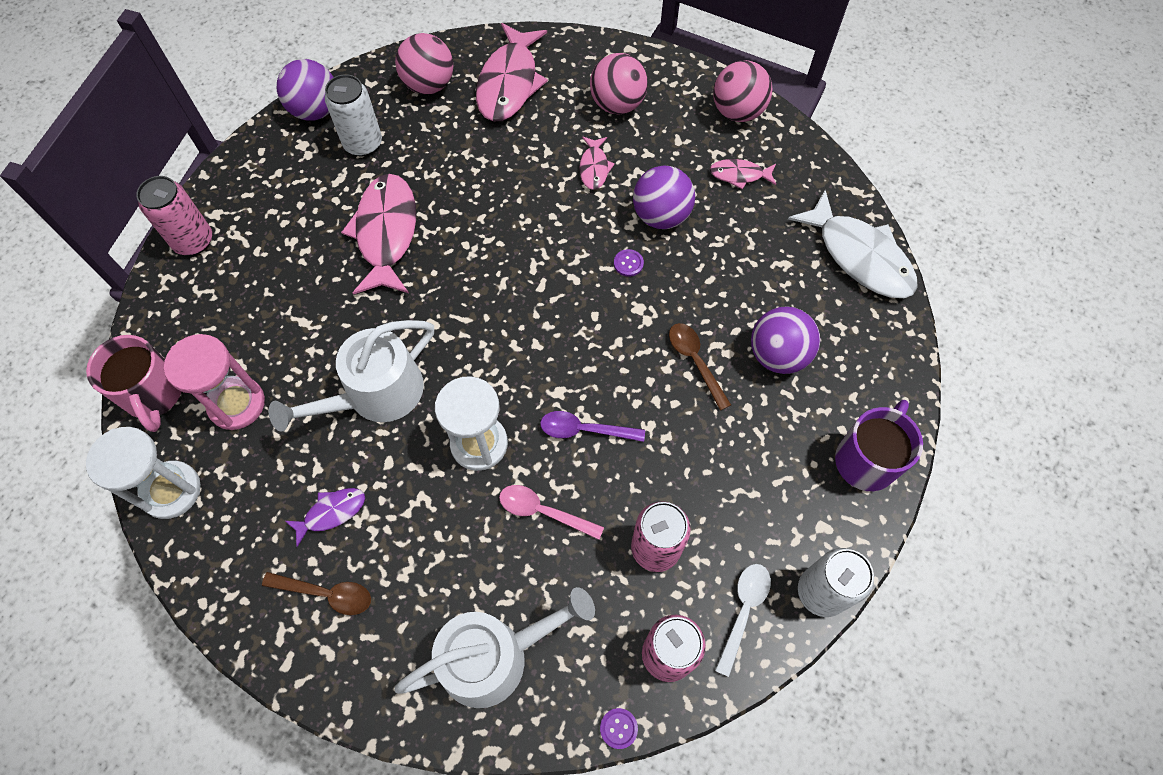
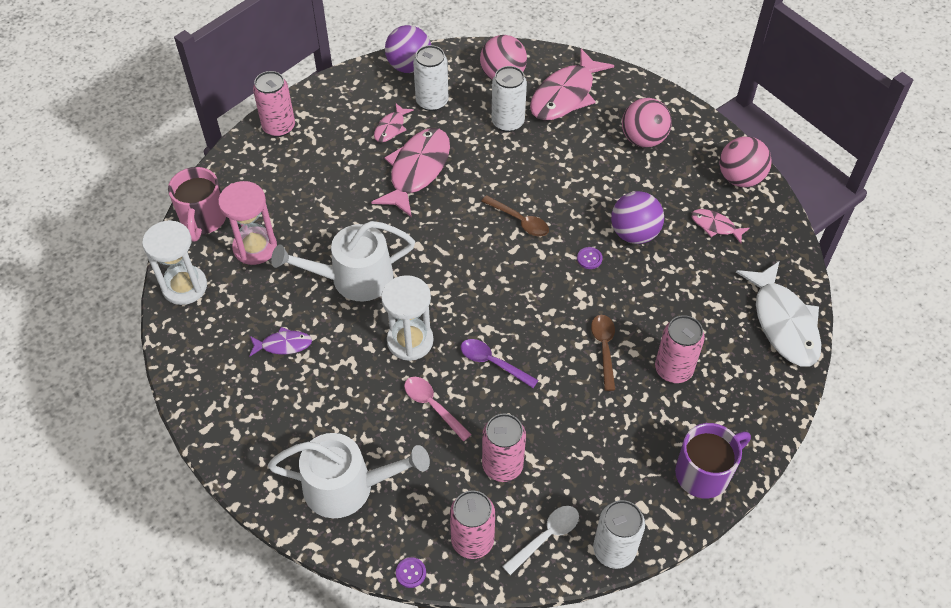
camera: 25 degrees right, 10 degrees down
(326, 593) = (253, 395): brown spoon -> brown spoon (519, 221)
(461, 137) = (508, 122): none -> white can
(594, 168) = (599, 180): pink fish -> pink fish (391, 128)
(778, 355) = (673, 369): purple ball -> pink can

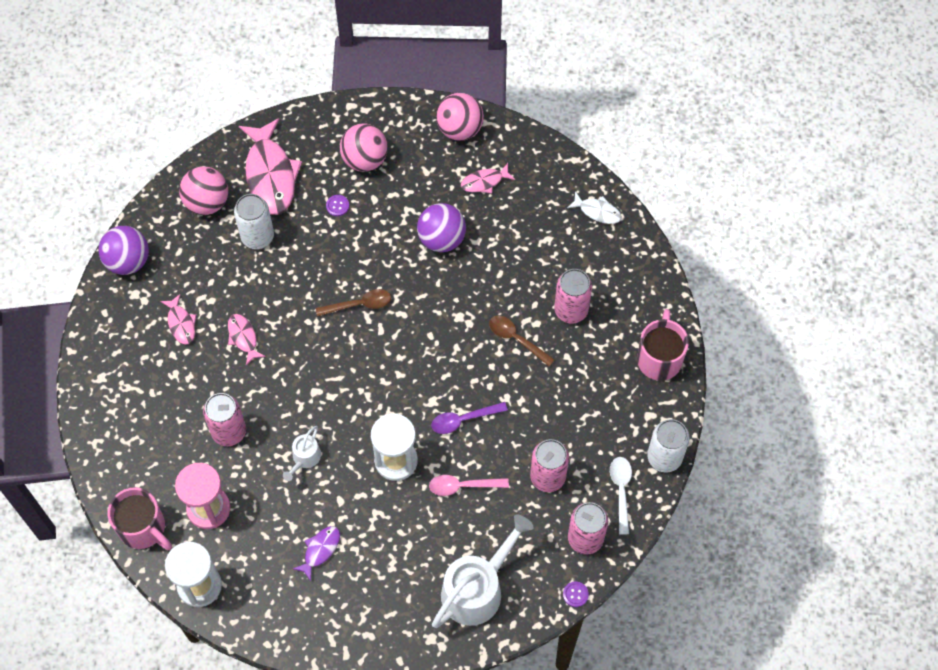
camera: 50 degrees left, 10 degrees up
(279, 127) = (98, 406): pink can -> pink can (229, 431)
(354, 278) = (304, 458): white watering can -> white watering can, size x0.49
(417, 170) = (243, 337): pink fish -> pink fish, size x0.49
(432, 101) = (183, 273): white can -> none
(589, 258) = (435, 286): purple button -> purple button (337, 206)
(704, 473) = (659, 358): purple mug -> pink mug
(783, 323) = (597, 211): white fish -> white fish, size x0.49

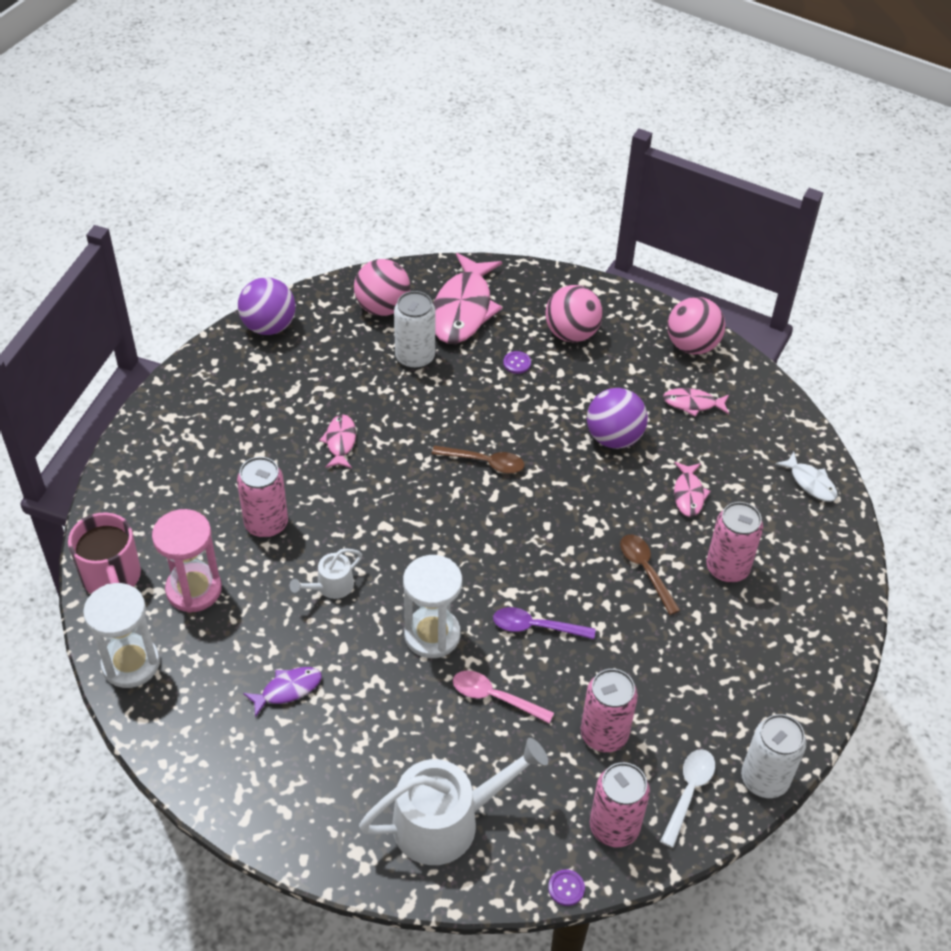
camera: 25 degrees right, 15 degrees down
(181, 324) = (284, 402): pink fish -> pink fish (688, 494)
(659, 358) = (812, 665): pink mug -> none

